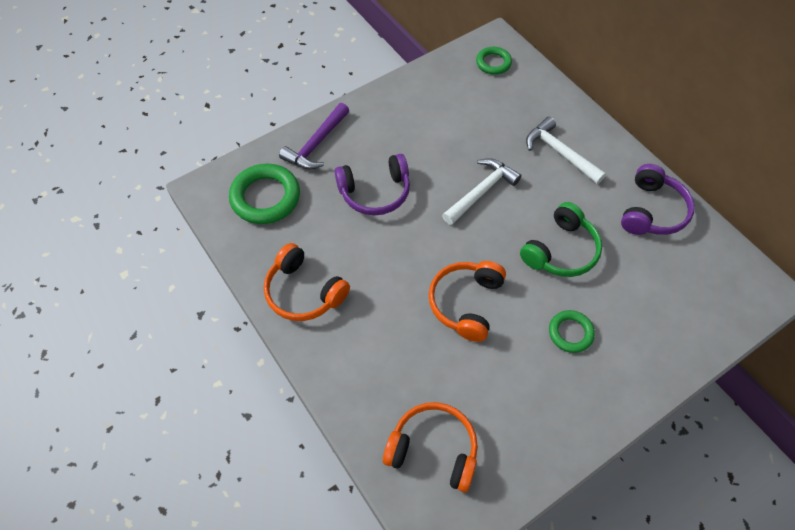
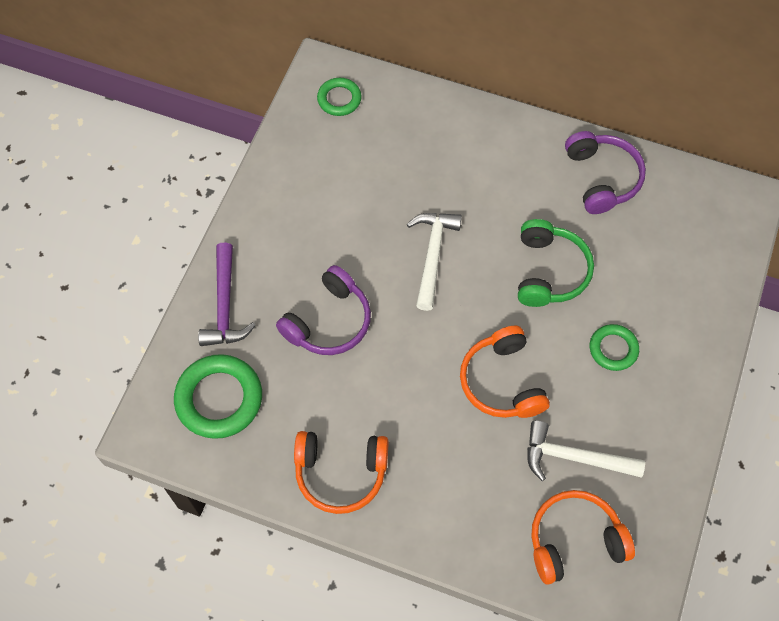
camera: 35 degrees left, 5 degrees up
(559, 152) = (477, 166): white hammer -> white hammer (573, 457)

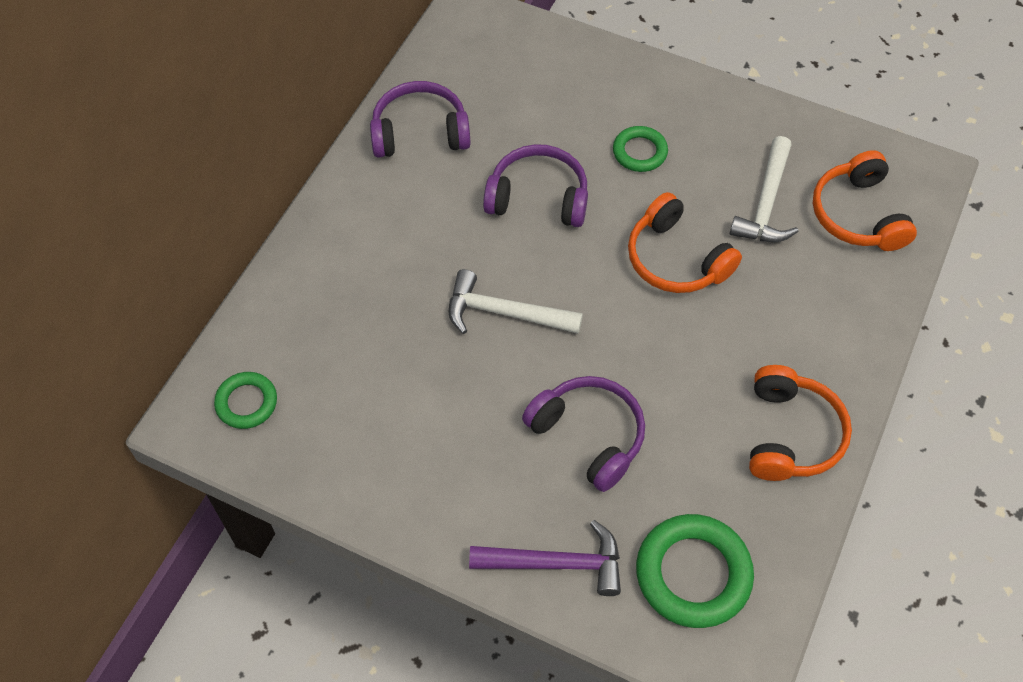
camera: 85 degrees left, 5 degrees down
(502, 381) = (676, 259): orange headphones -> orange headphones turned 60 degrees clockwise
(549, 271) = (538, 197): green headphones -> purple headphones

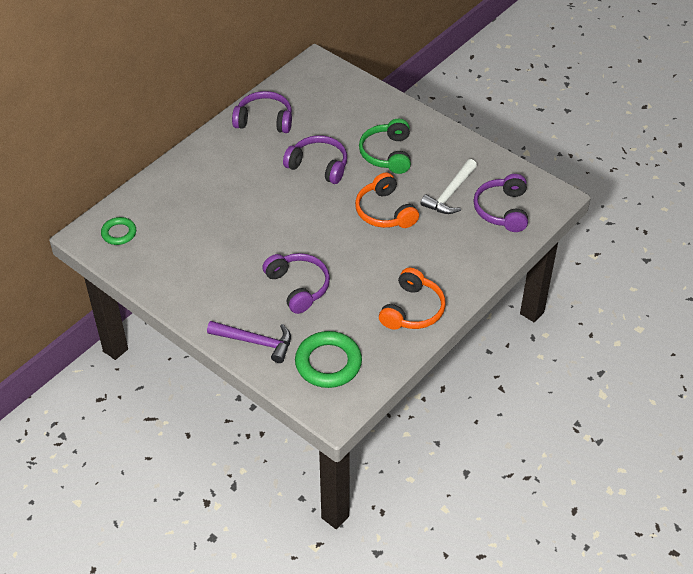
camera: 15 degrees right, 10 degrees down
(504, 313) = (275, 218): white hammer -> none
(639, 152) = (387, 154): green ring -> green headphones
(857, 215) = (502, 210): orange headphones -> purple headphones

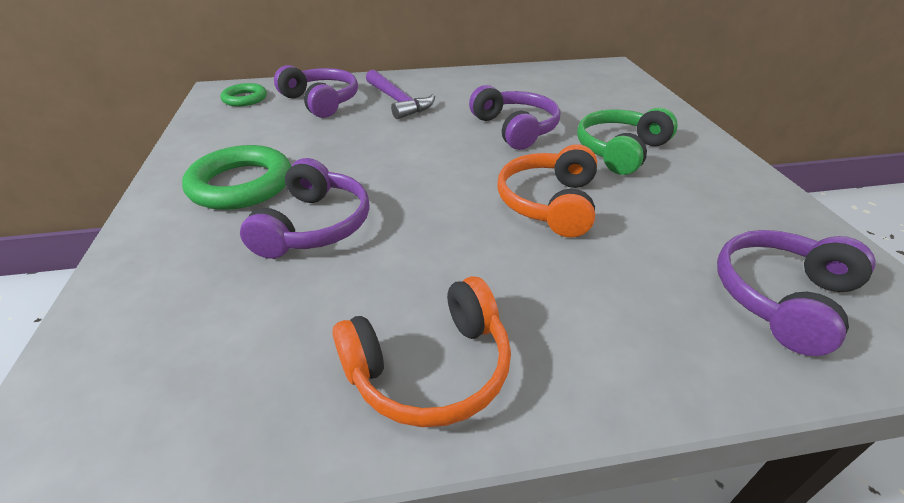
camera: 40 degrees right, 10 degrees down
(256, 342) = (157, 258): purple hammer -> purple hammer (398, 101)
(264, 120) = (503, 81): purple headphones -> purple headphones (321, 101)
(328, 363) = (175, 361): green ring -> green ring (241, 184)
(450, 194) = (683, 229): white hammer -> none

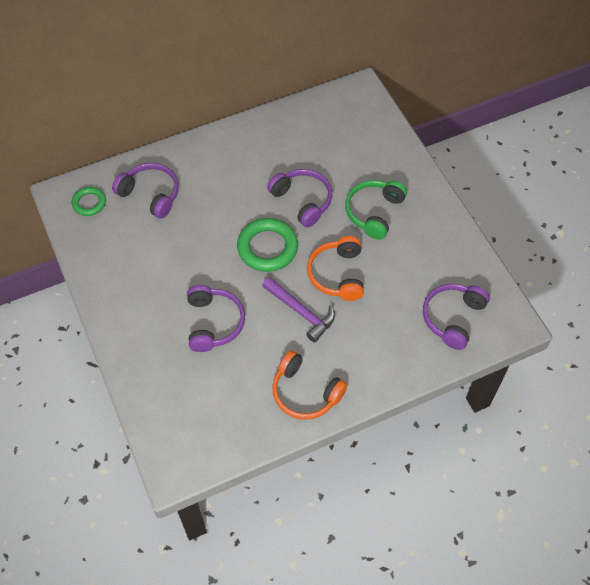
camera: 15 degrees left, 20 degrees up
(241, 184) = (151, 299): green ring -> green ring (267, 247)
(398, 101) = (208, 182): purple hammer -> purple hammer (301, 312)
(430, 368) = (305, 392): orange headphones -> orange headphones turned 75 degrees clockwise

